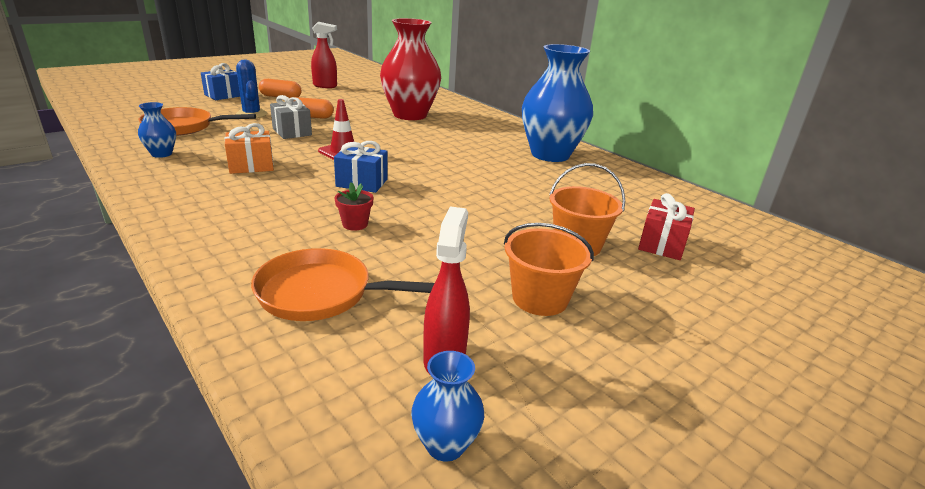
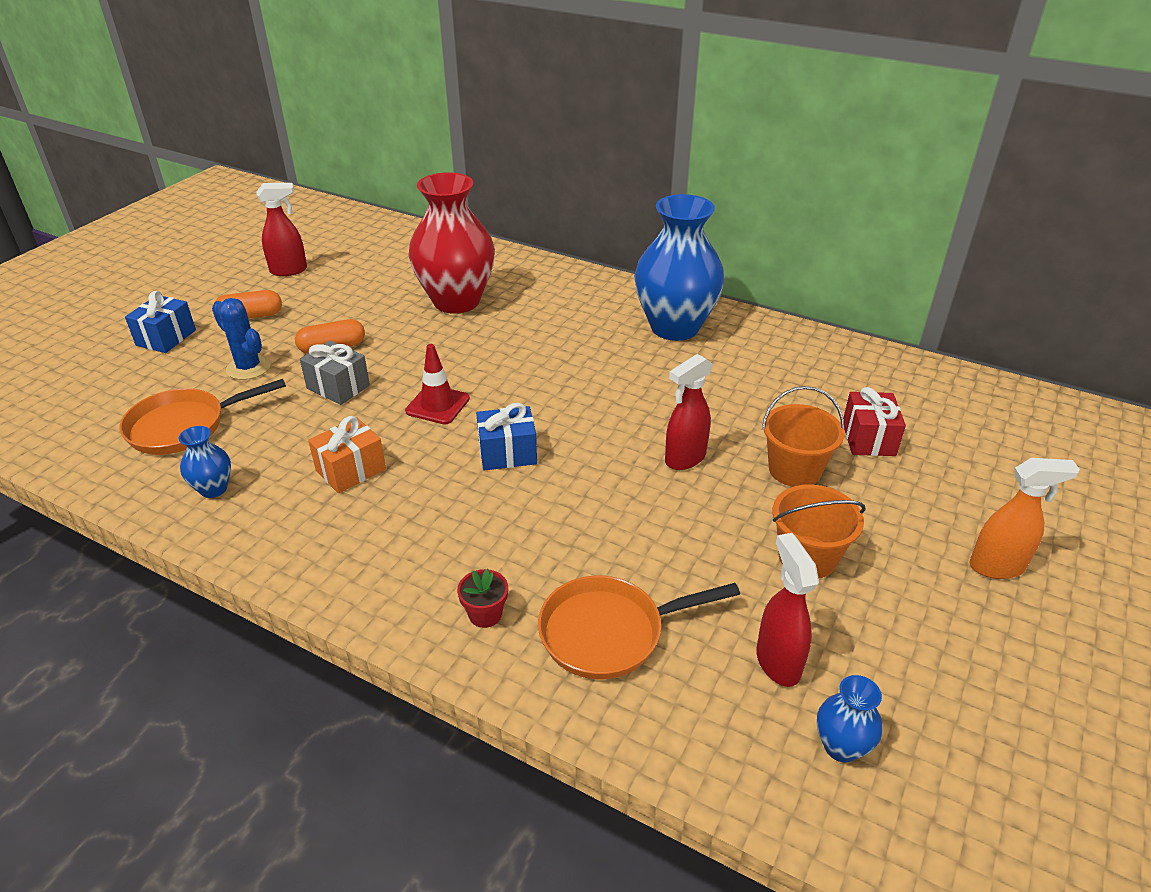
camera: 20 degrees left, 10 degrees up
(355, 224) = (557, 523): red flower pot -> red flower pot (485, 614)
(490, 217) = (684, 459): none -> red spray bottle
(732, 361) = (997, 567): none -> orange spray bottle

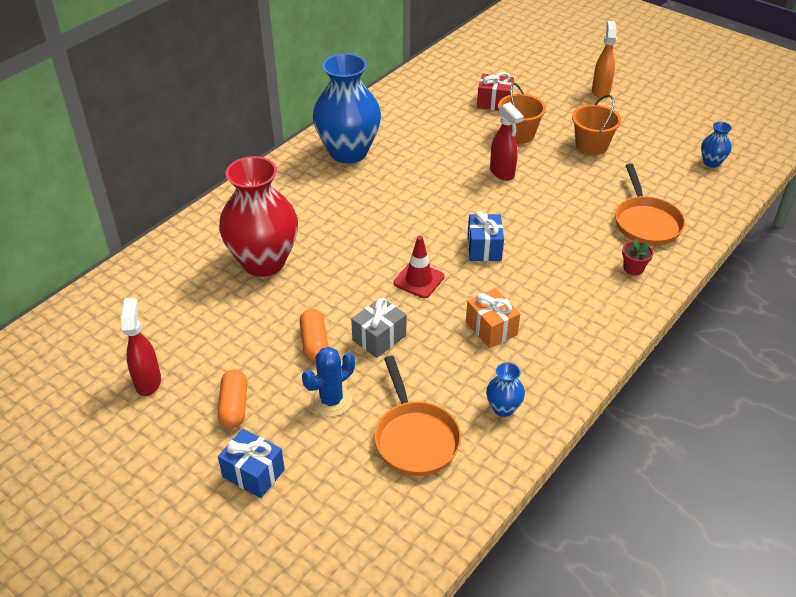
camera: 80 degrees left, 5 degrees up
(777, 662) = (664, 170): red spray bottle -> none

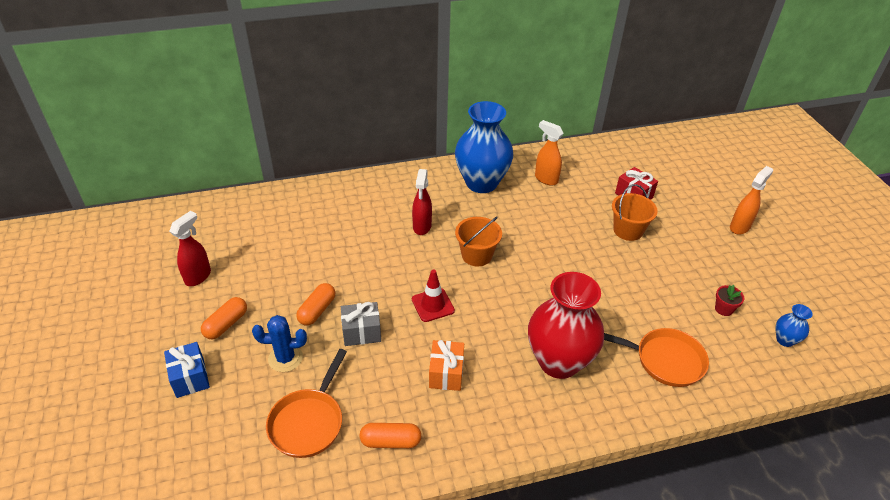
camera: 35 degrees right, 0 degrees up
(264, 262) = (345, 234): red vase -> red vase (558, 362)
(404, 122) = (546, 179): none -> orange spray bottle
(484, 248) = (506, 307): blue gift -> none
(502, 173) = (582, 255): red spray bottle -> red spray bottle (422, 227)
(503, 408) = (390, 441): blue vase -> orange capsule
(591, 145) = (682, 269): orange bucket -> orange bucket (476, 255)
(633, 268) = (612, 393): red flower pot -> red flower pot (723, 309)
(646, 222) = (664, 360): orange pan -> orange pan turned 105 degrees counterclockwise

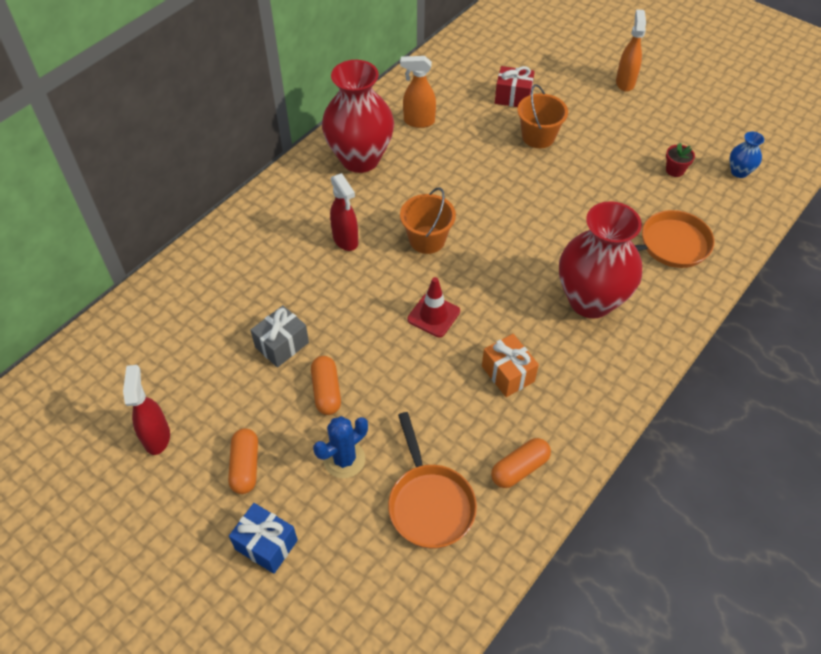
camera: 35 degrees left, 10 degrees up
(361, 332) = (393, 385): grey gift -> grey gift (282, 345)
(481, 183) = (360, 159): blue vase -> red vase

